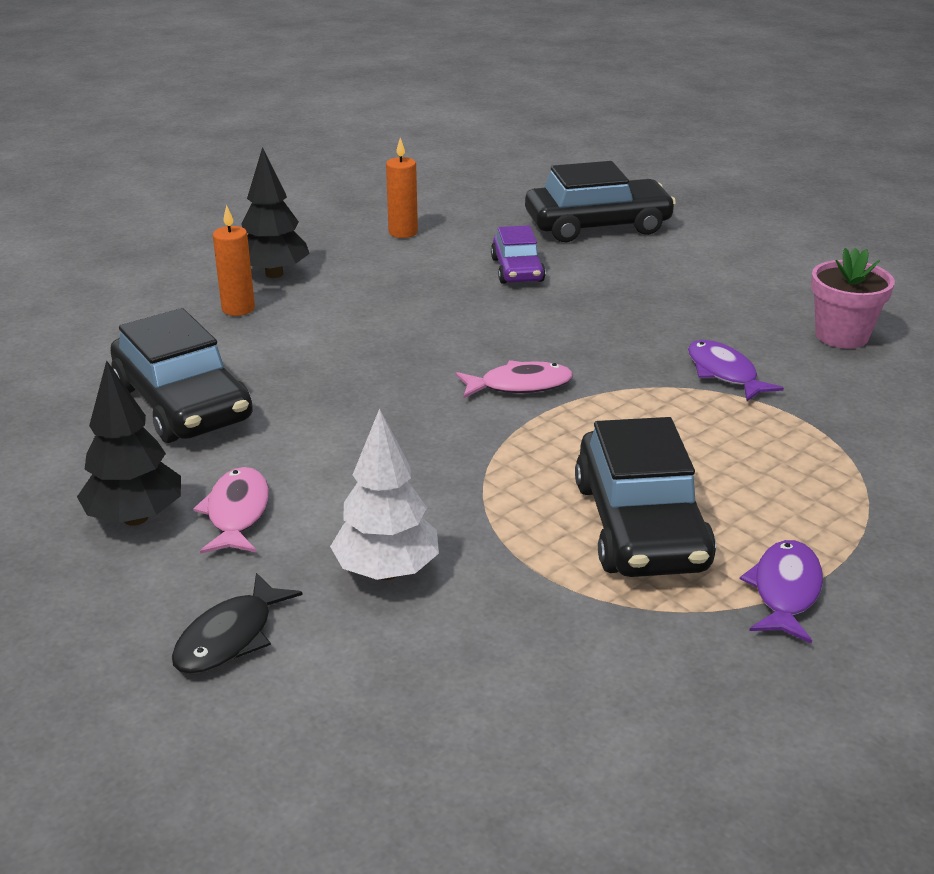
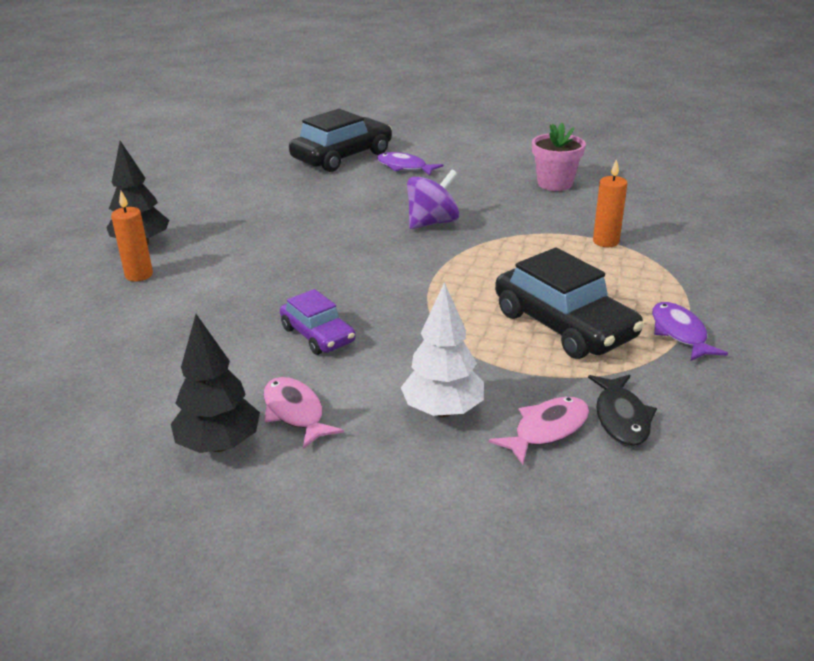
camera: 30 degrees left, 0 degrees up
(183, 403) = (167, 353): black car -> none
(230, 637) = (384, 497): black fish -> black fish (621, 418)
(403, 232) = (211, 192): orange candle -> orange candle (605, 242)
(517, 270) = (319, 196): purple car -> purple car (318, 335)
(519, 385) = (400, 266): pink fish -> pink fish (547, 430)
(617, 342) = (432, 223): none -> purple spinning top
(724, 373) = (514, 223): purple fish -> purple fish (404, 167)

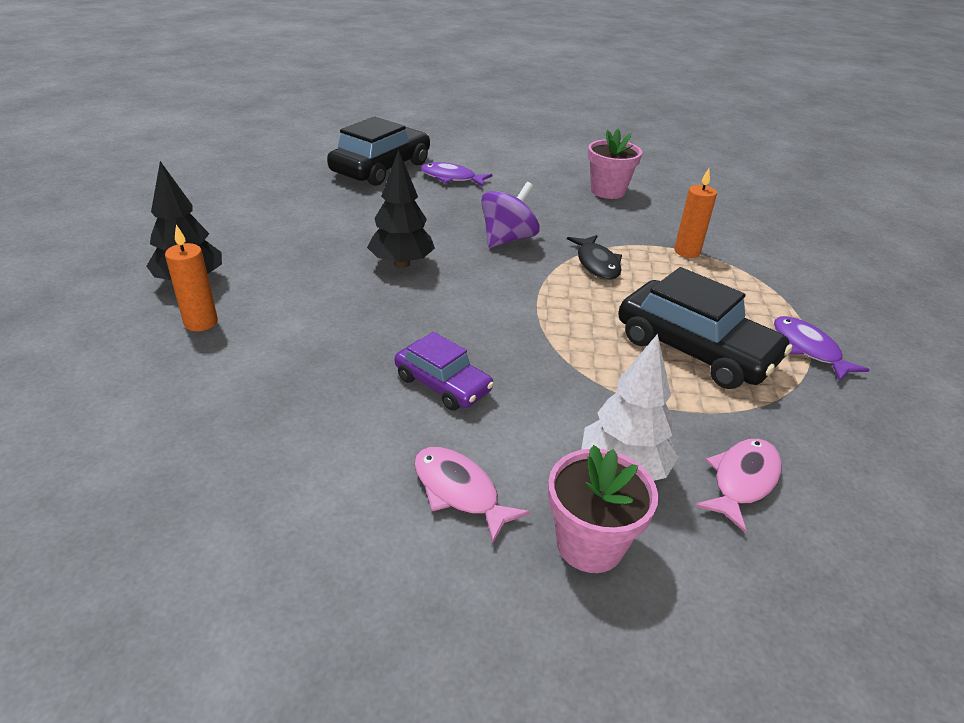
camera: 15 degrees left, 5 degrees up
(219, 445) = (385, 550): black tree -> black tree (401, 264)
(385, 459) = (590, 544): none -> pink flower pot
(621, 418) = (807, 456): black fish -> black fish (597, 264)

